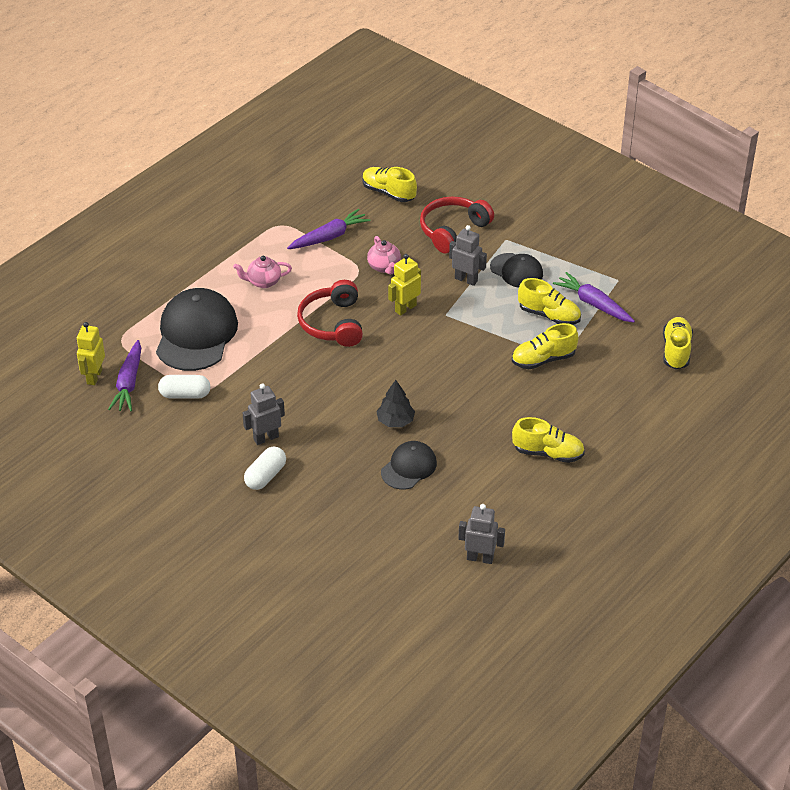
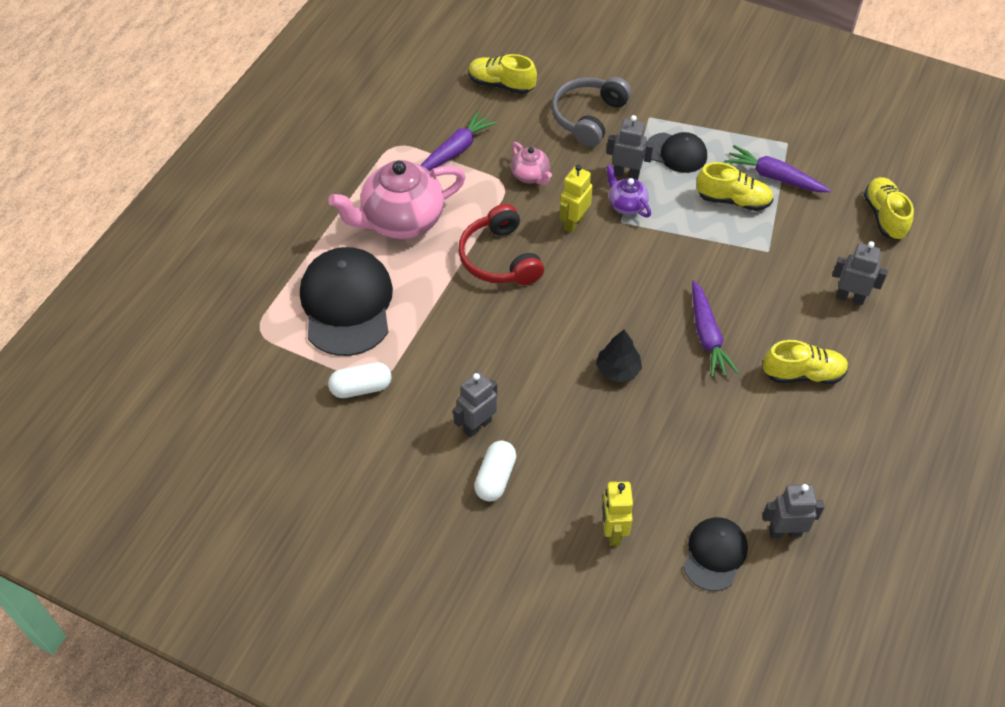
camera: 15 degrees left, 10 degrees up
(94, 377) = (243, 387): yellow robot -> yellow robot (612, 531)
(129, 383) = (288, 386): purple carrot -> purple carrot (707, 336)
(263, 282) = (401, 221): pink teapot -> pink teapot, size x2.07
(409, 467) = (656, 428): black cap -> black cap (715, 554)
(453, 230) = (588, 117): red headphones -> grey headphones
(455, 303) = (626, 205): none -> purple teapot
(543, 359) = (749, 256): yellow shoe -> none
(615, 405) = (850, 297): none -> grey robot

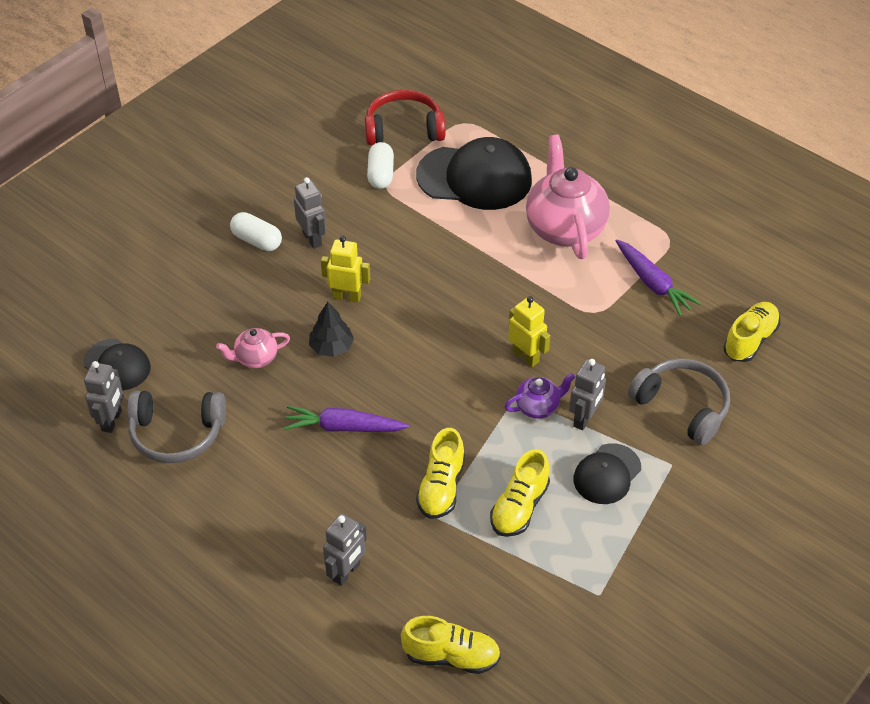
camera: 105 degrees right, 5 degrees down
(500, 258) = (495, 290): red headphones -> red headphones (404, 129)
(530, 176) = (601, 336): pink teapot -> pink teapot (255, 358)
(612, 531) = (172, 303): yellow robot -> yellow robot (347, 296)
(773, 468) = (177, 433): none -> grey headphones
(774, 177) = (545, 560): purple carrot -> none
(803, 374) = (267, 493): yellow shoe -> yellow shoe (441, 487)

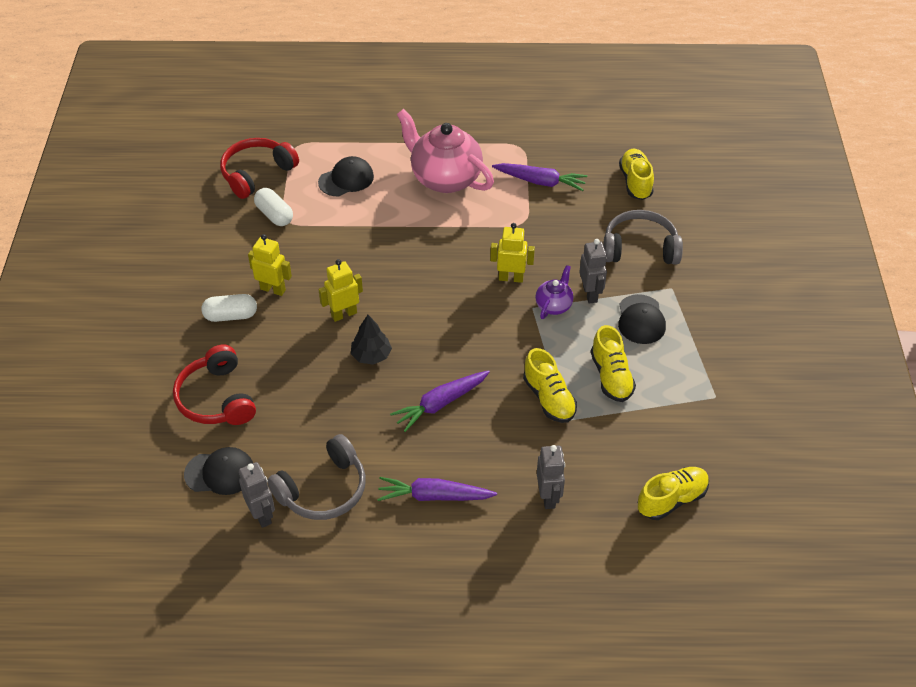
camera: 40 degrees left, 0 degrees up
(176, 303) = (217, 398): none -> red headphones
(255, 358) = (324, 398): pink teapot -> none
(255, 502) = (434, 496): none -> purple carrot
(312, 239) = (273, 289): grey robot -> yellow robot
(474, 178) = (346, 179): black cap -> black cap, size x0.55

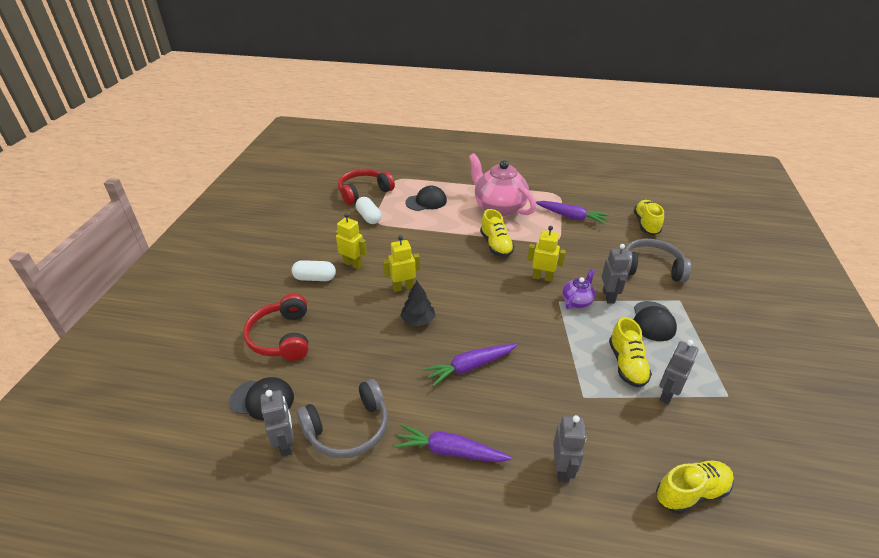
camera: 10 degrees right, 10 degrees down
(549, 398) = (568, 376): yellow shoe -> yellow shoe (496, 245)
(652, 404) = (667, 394): none -> grey robot

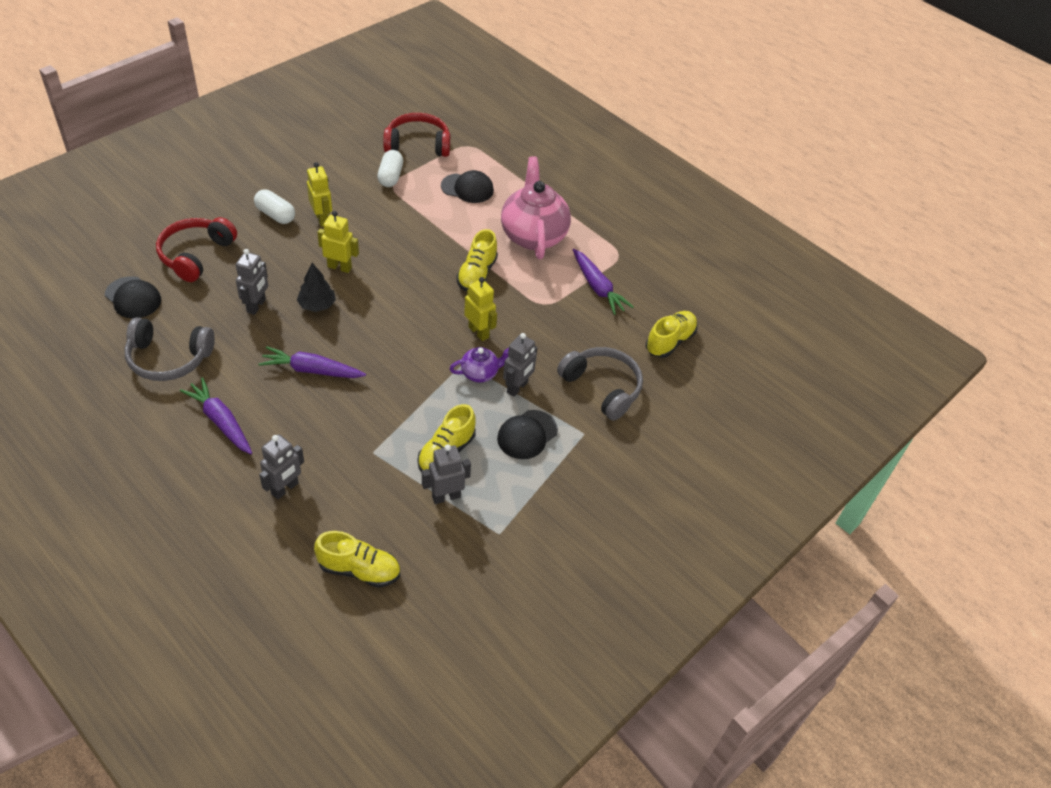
camera: 30 degrees right, 10 degrees up
(286, 444) = (116, 341): grey robot -> grey robot (256, 306)

